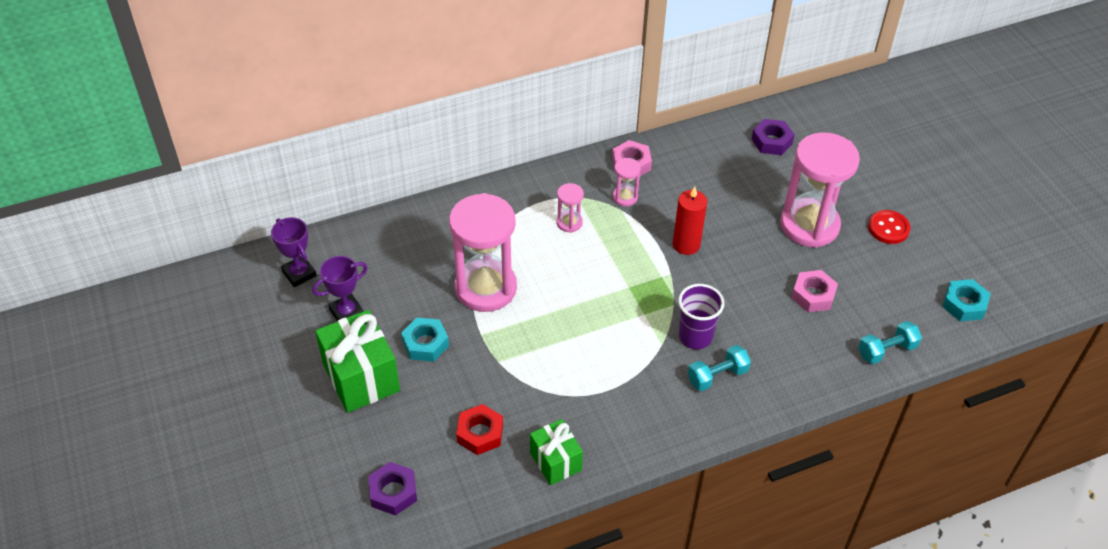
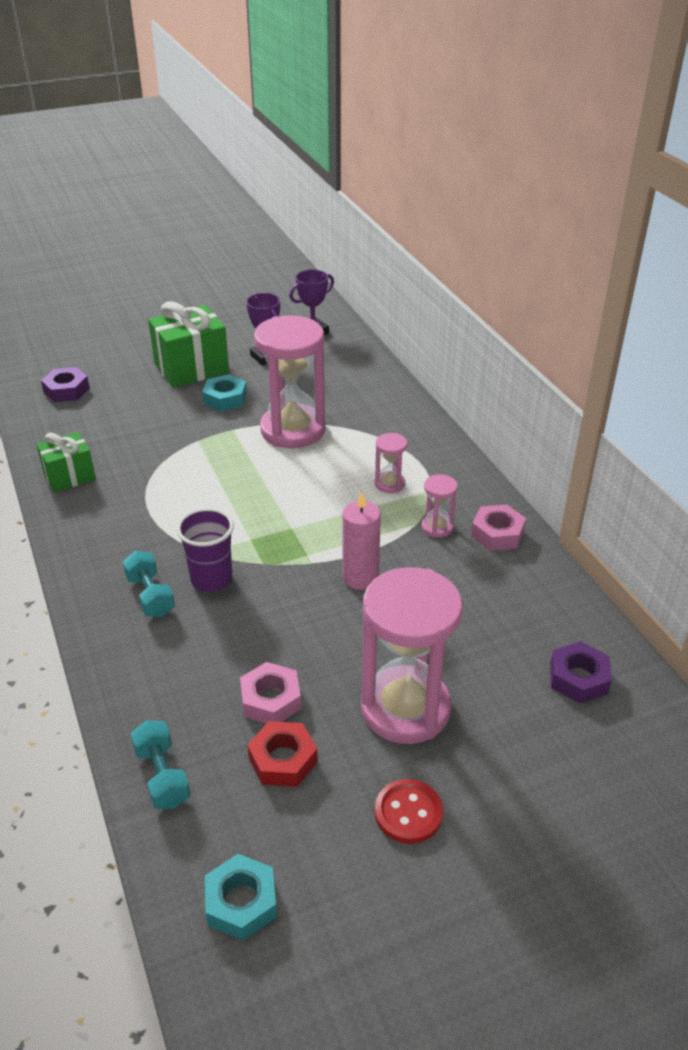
camera: 90 degrees right, 10 degrees down
(480, 433) = (114, 432): red nut -> red nut (283, 760)
(686, 244) = (360, 578): red candle -> pink candle

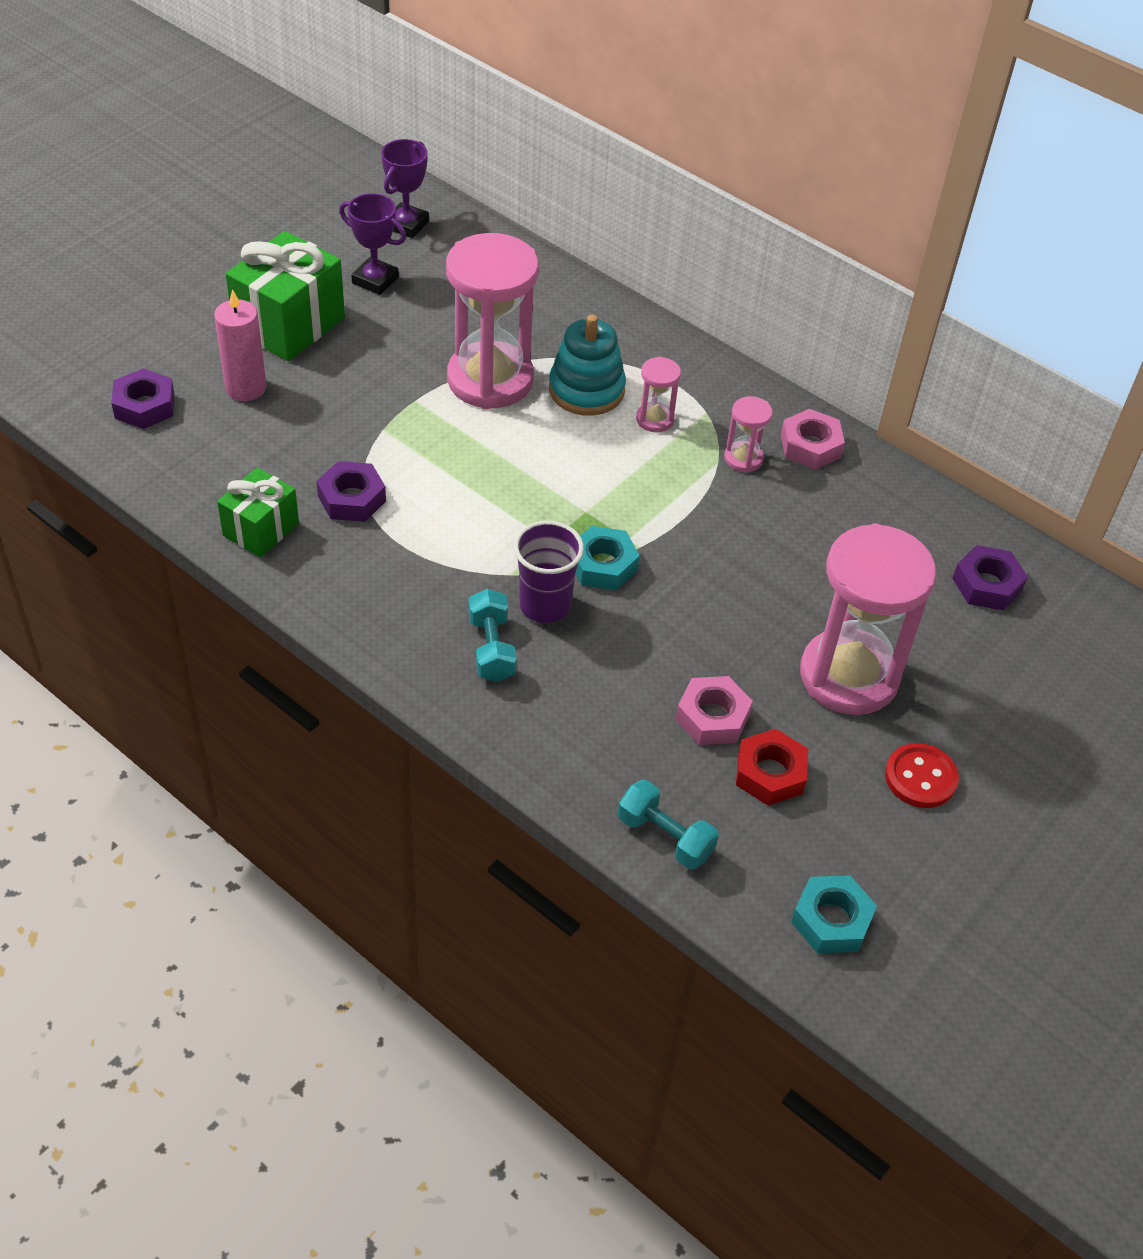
camera: 30 degrees left, 10 degrees up
(141, 475) = (351, 498): none -> purple nut
(150, 595) = (491, 648): turquoise dumbbell -> turquoise dumbbell turned 45 degrees clockwise
(225, 398) = (370, 358): turquoise nut -> turquoise nut (603, 565)
(354, 453) = (586, 390): none -> turquoise stacking toy
(360, 578) = (704, 547): pink candle -> pink candle (246, 388)

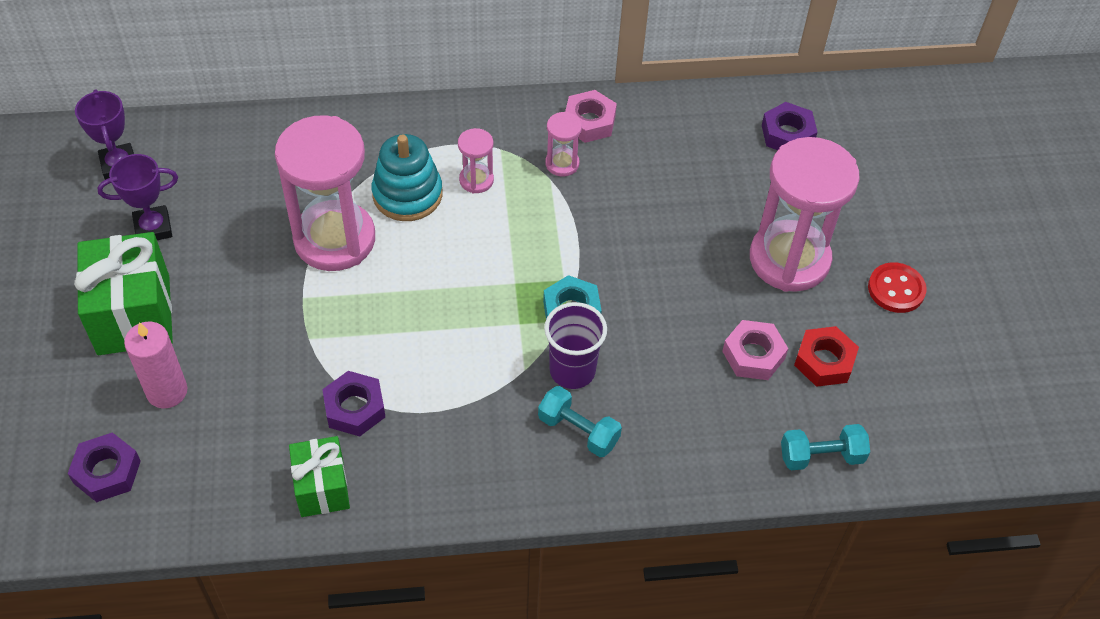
camera: 45 degrees left, 5 degrees up
(831, 920) = (957, 420): turquoise nut -> none

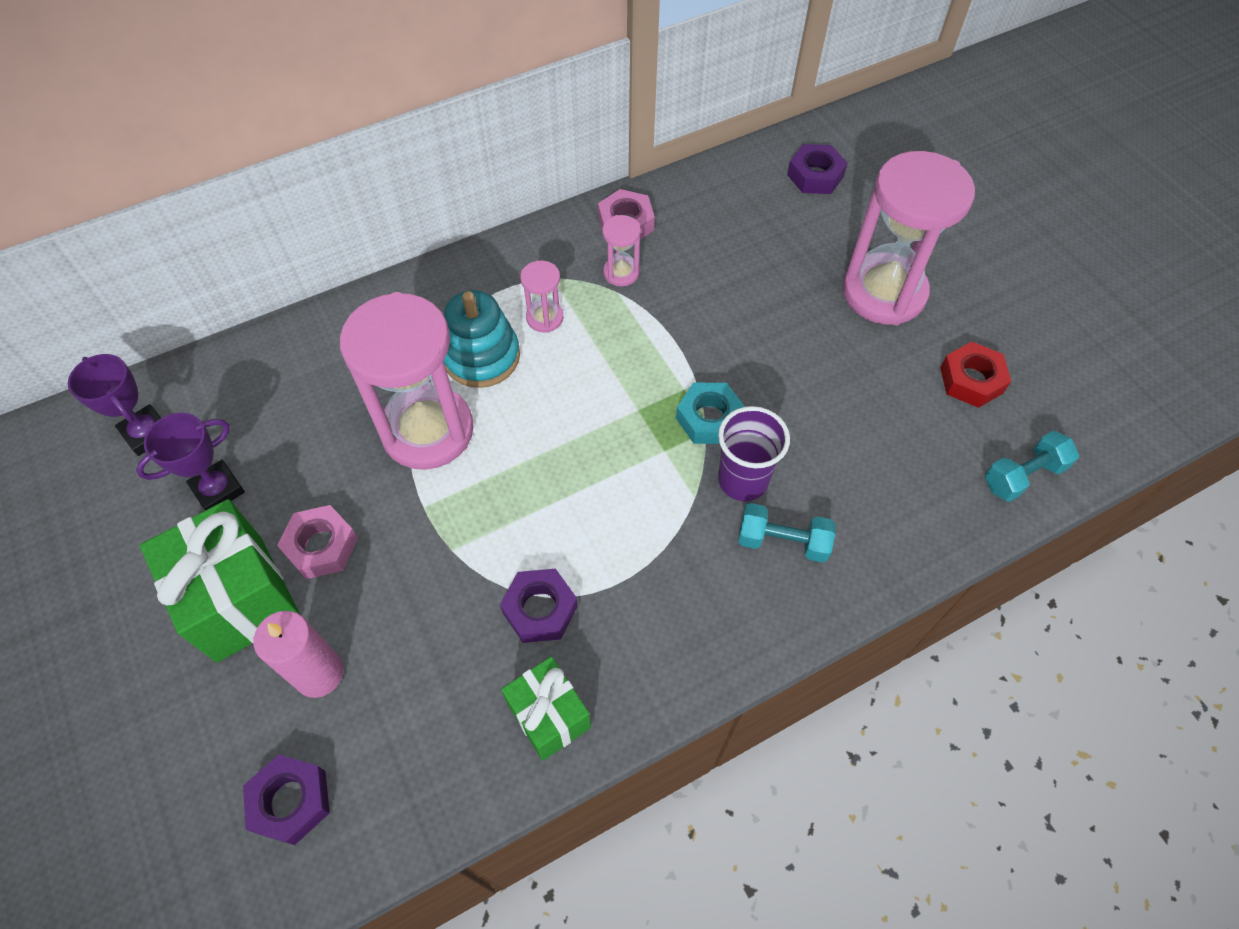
camera: 20 degrees left, 5 degrees up
(753, 355) = (904, 398): pink nut -> pink nut (321, 546)
(896, 289) = (993, 287): red button -> none

